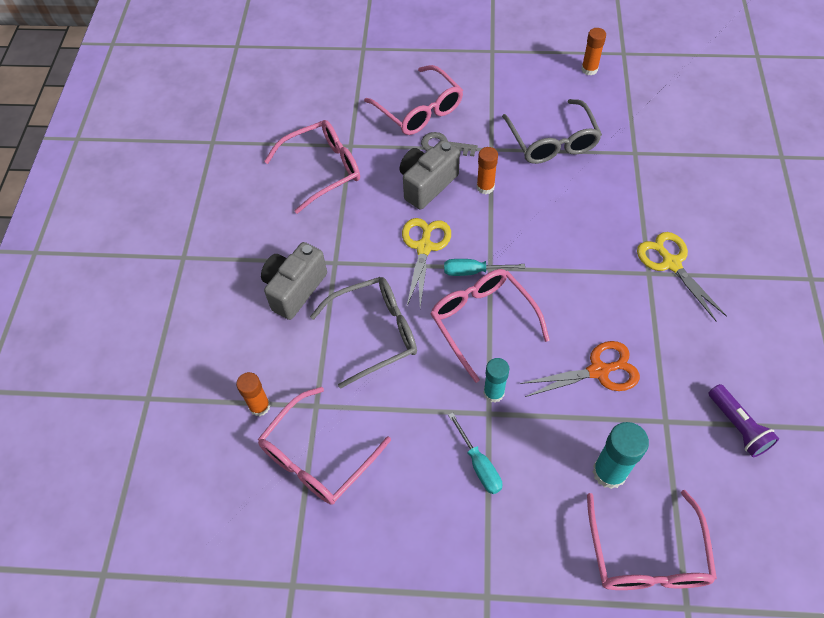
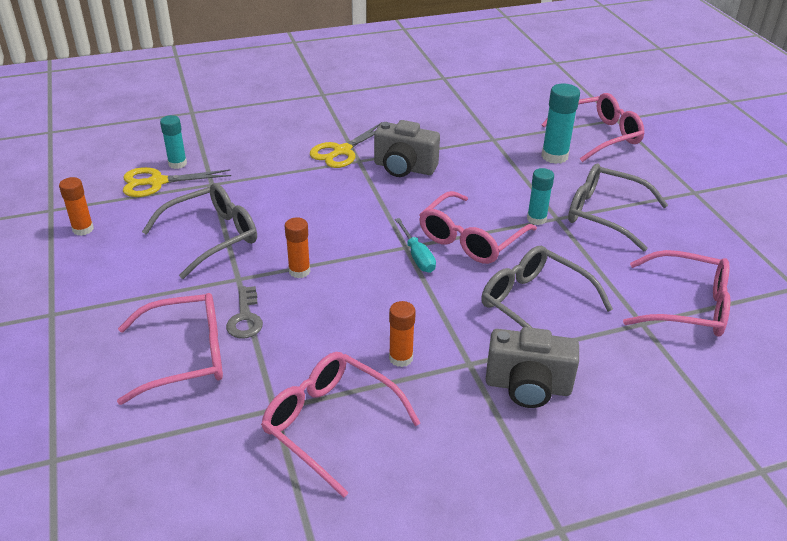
camera: 115 degrees left, 20 degrees down
(259, 406) = (680, 365): orange glue stick -> orange glue stick (401, 358)
(419, 110) = (186, 356): pink glasses -> pink glasses turned 45 degrees clockwise
(424, 247) = (406, 297): yellow scissors -> yellow scissors (157, 182)
(427, 184) = (314, 317): grey camera -> grey camera (404, 168)
(479, 464) = (605, 214): turquoise screwdriver -> grey glasses
(599, 371) = (473, 171): orange scissors -> none
(677, 134) = (177, 164): none -> turquoise glue stick
(738, 426) = (473, 112): purple flashlight -> none

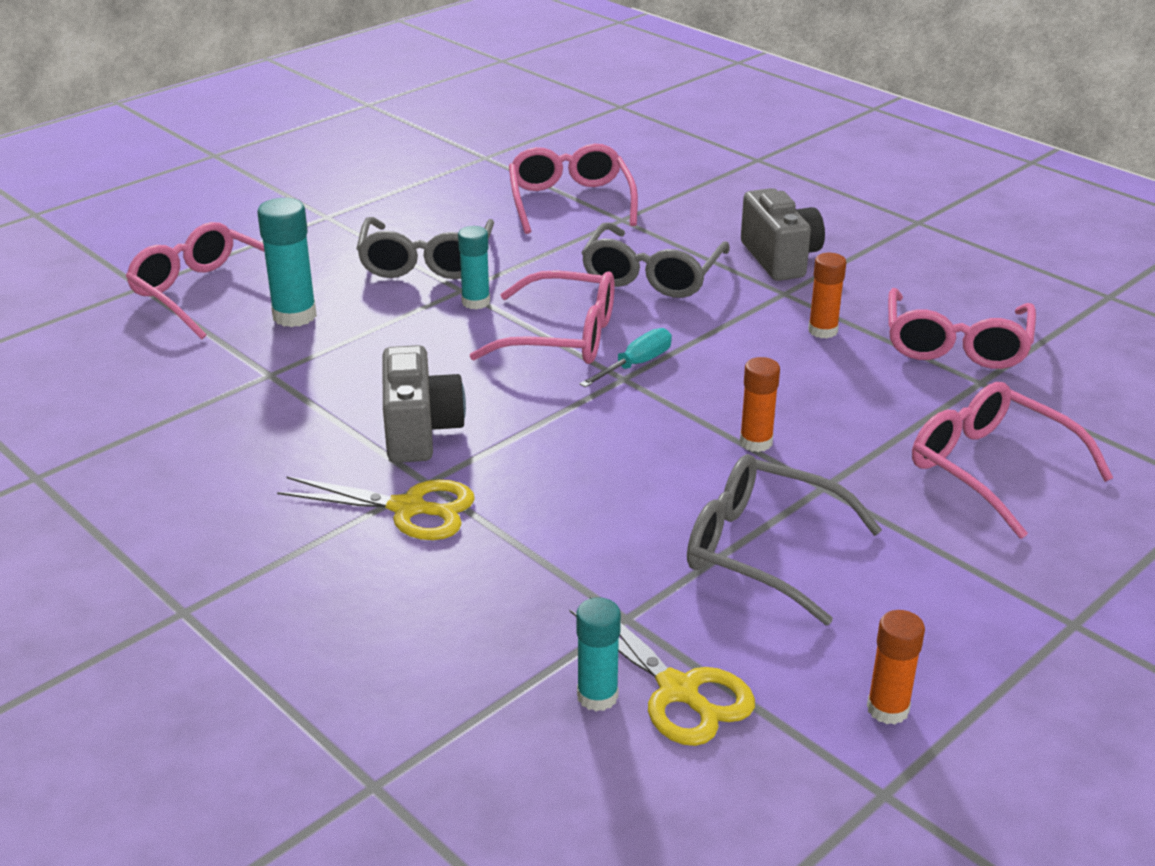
camera: 115 degrees left, 5 degrees down
(245, 318) = (883, 451): grey key -> none

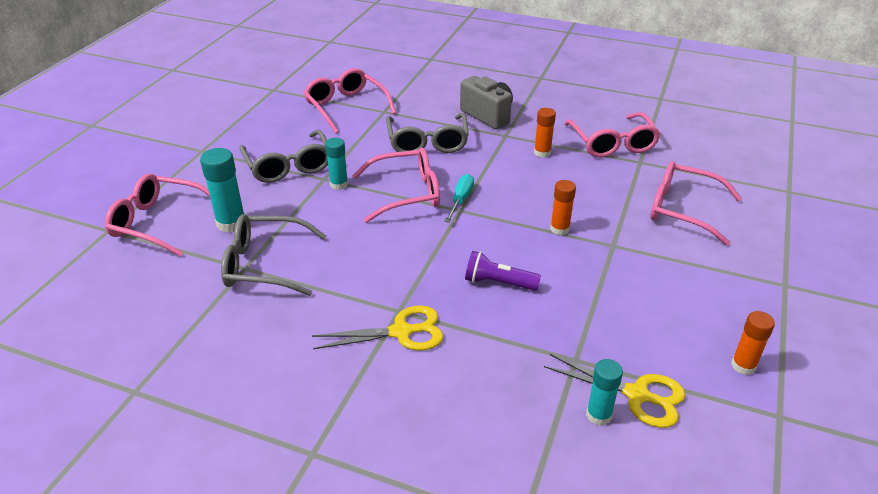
camera: 25 degrees left, 5 degrees up
(420, 431) = (369, 278): grey camera -> none
(597, 487) = (498, 283): none -> purple flashlight
(762, 550) = (612, 293): grey glasses -> grey glasses (265, 265)

